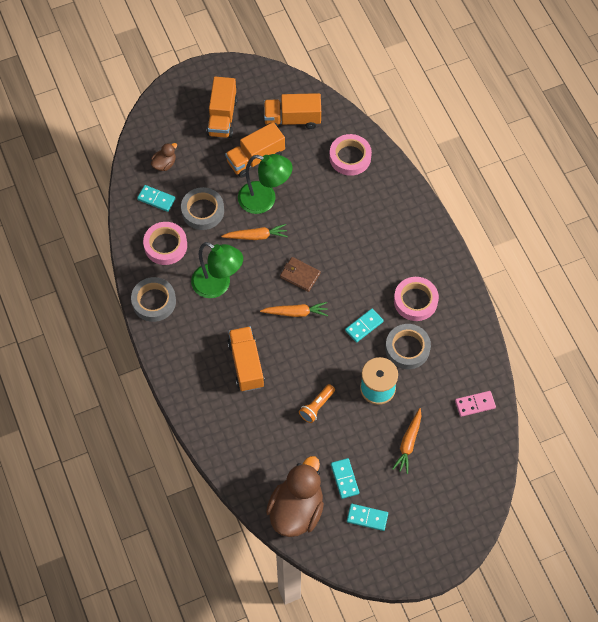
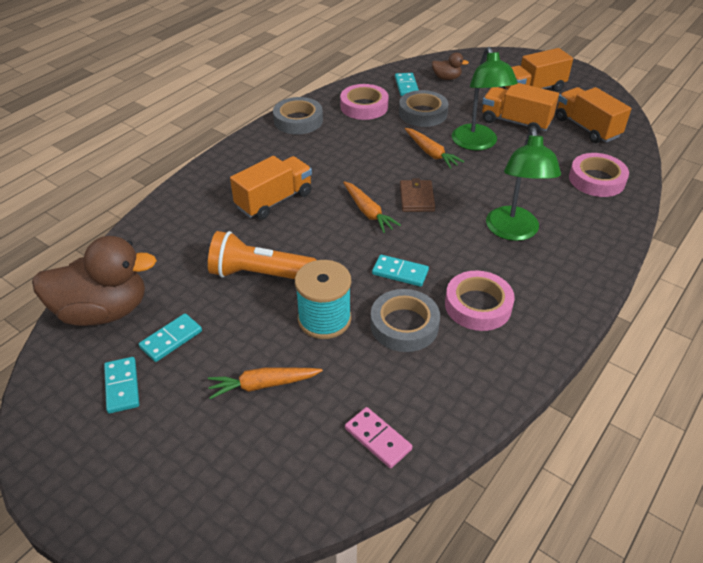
camera: 60 degrees right, 20 degrees down
(218, 285) = (351, 150): green lamp -> green lamp (513, 232)
(316, 406) = (259, 274): orange flashlight -> orange flashlight, size x1.71

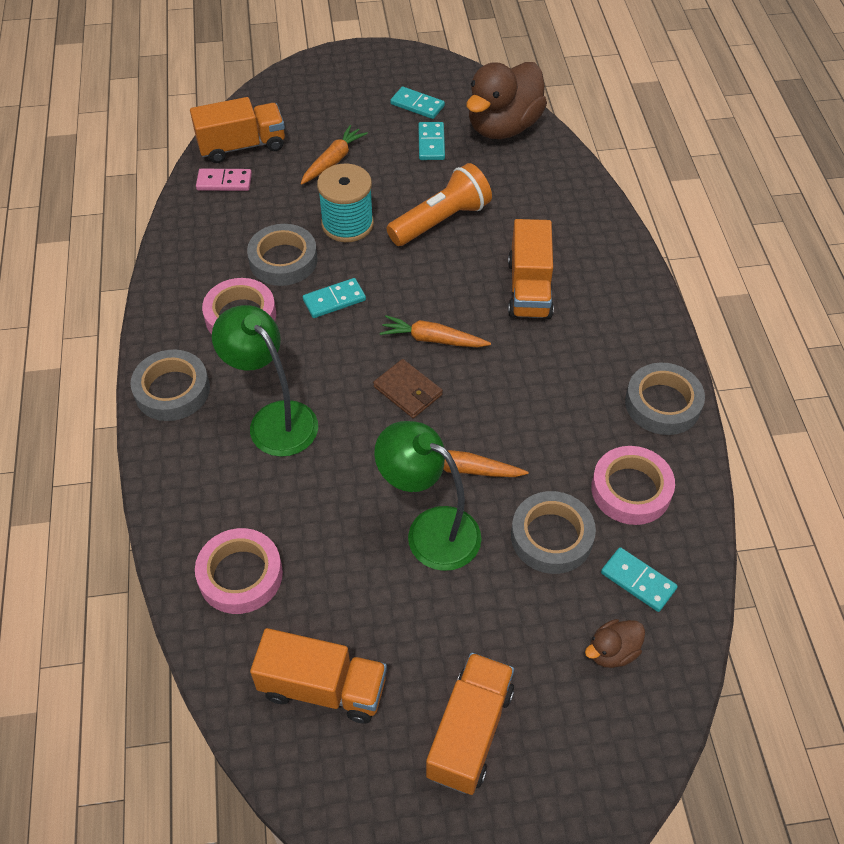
camera: 135 degrees right, 10 degrees up
(515, 122) = (424, 618): orange truck -> orange truck (242, 146)
(570, 288) = (172, 390): none -> grey tape

